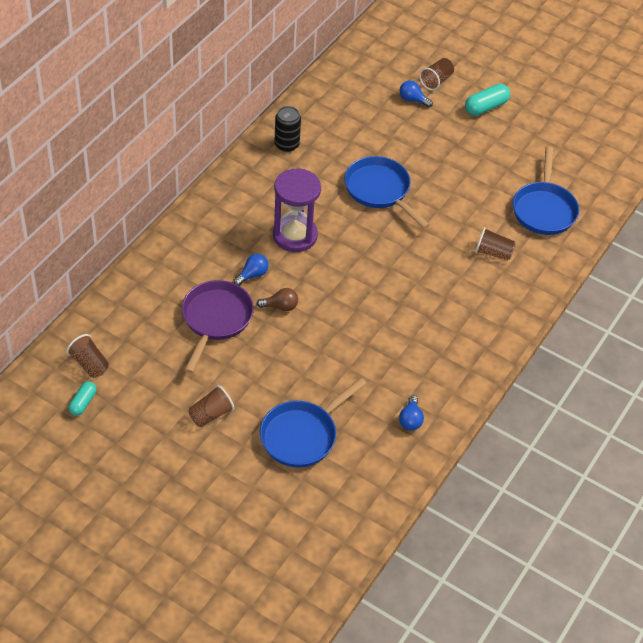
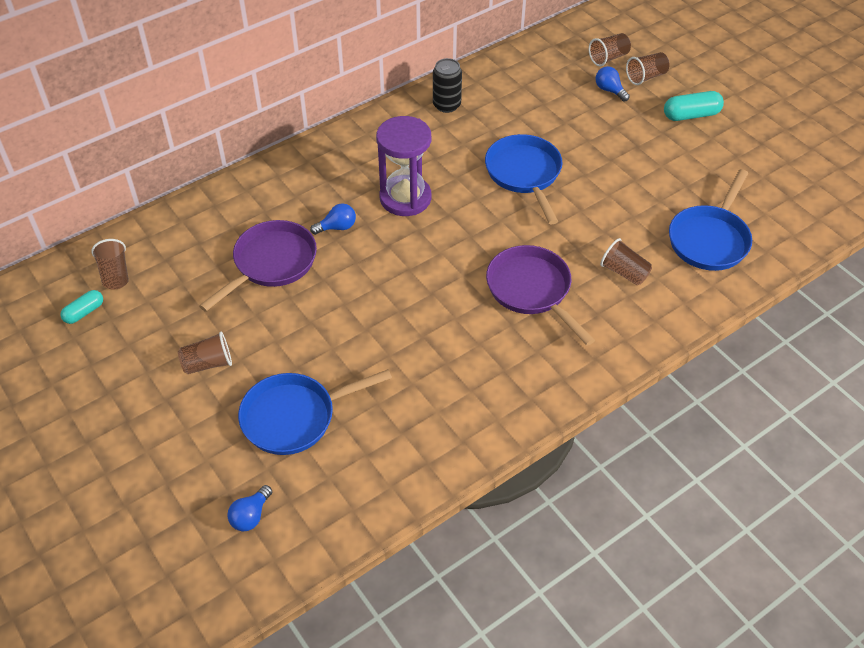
camera: 25 degrees right, 0 degrees up
(280, 306) = (349, 268): brown light bulb -> none
(398, 70) = (608, 58): none -> brown cup
(410, 420) = (429, 437): blue light bulb -> blue light bulb (251, 516)
(431, 286) = (531, 290): none -> purple pan

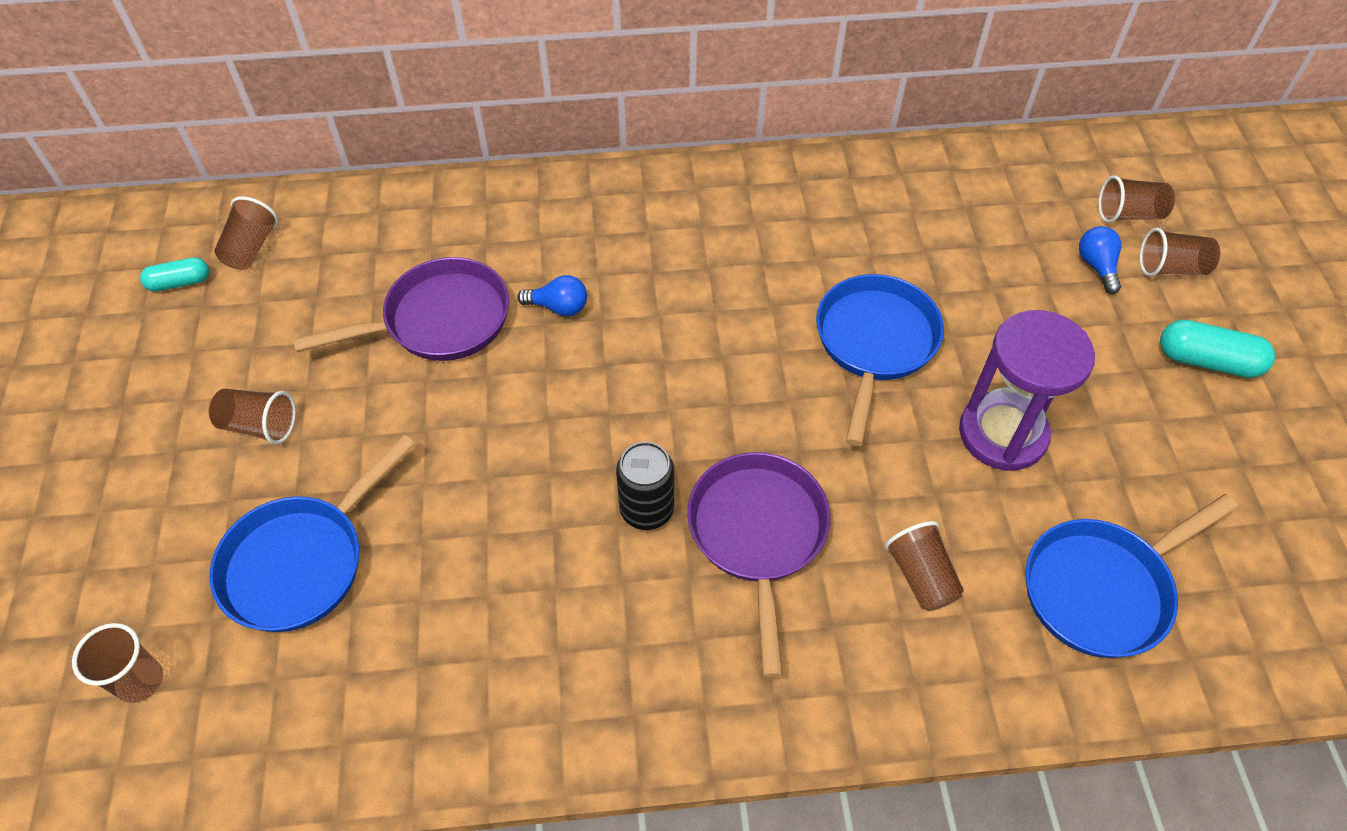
camera: 30 degrees right, 5 degrees up
(251, 516) = (140, 681): blue light bulb -> brown cup
(294, 417) = (301, 562): blue pan -> blue pan turned 60 degrees counterclockwise
(405, 198) = (679, 305): purple hourglass -> purple hourglass (1002, 433)
(446, 105) = (834, 191): black can -> black can (647, 509)

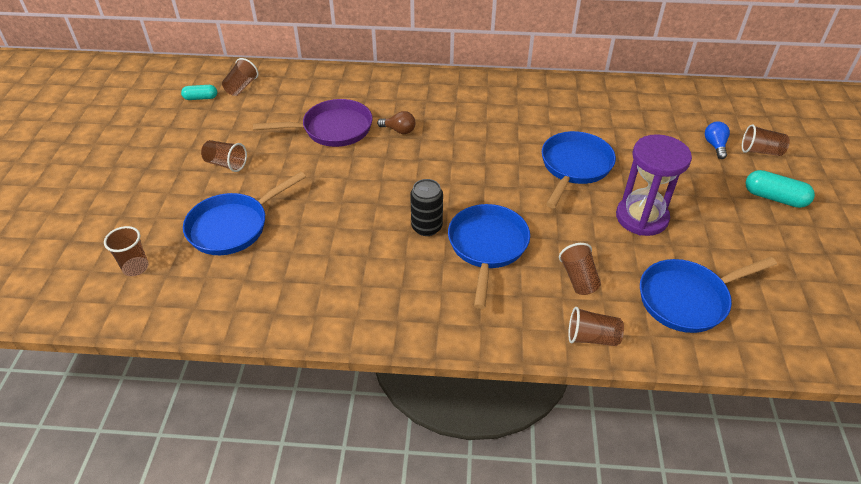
camera: 10 degrees right, 10 degrees down
(559, 307) = (399, 130): blue light bulb -> brown light bulb
(758, 535) = (487, 247): purple pan -> blue pan
(1129, 214) = (739, 123): brown cup -> brown cup (592, 337)

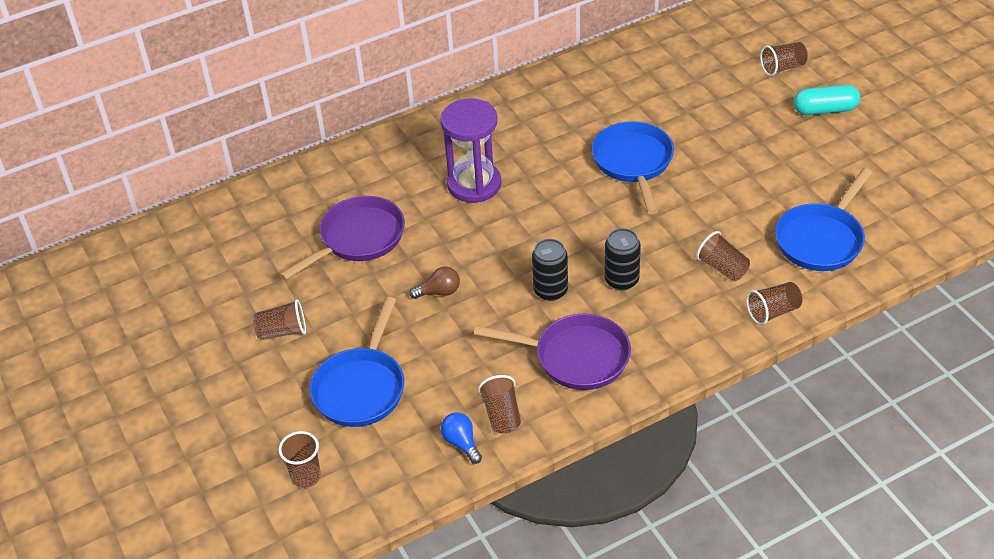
camera: 30 degrees left, 0 degrees up
(201, 98) = (167, 275): turquoise capsule -> none
(241, 87) = (202, 240): brown cup -> brown cup (502, 415)
(398, 286) = (576, 357): none -> purple pan
(399, 130) = (429, 207): brown light bulb -> brown light bulb (439, 292)
(487, 247) = (621, 280): blue pan -> black can
(641, 217) = (731, 184): purple hourglass -> purple hourglass (474, 184)
(715, 145) = (740, 80): blue light bulb -> blue light bulb (461, 443)

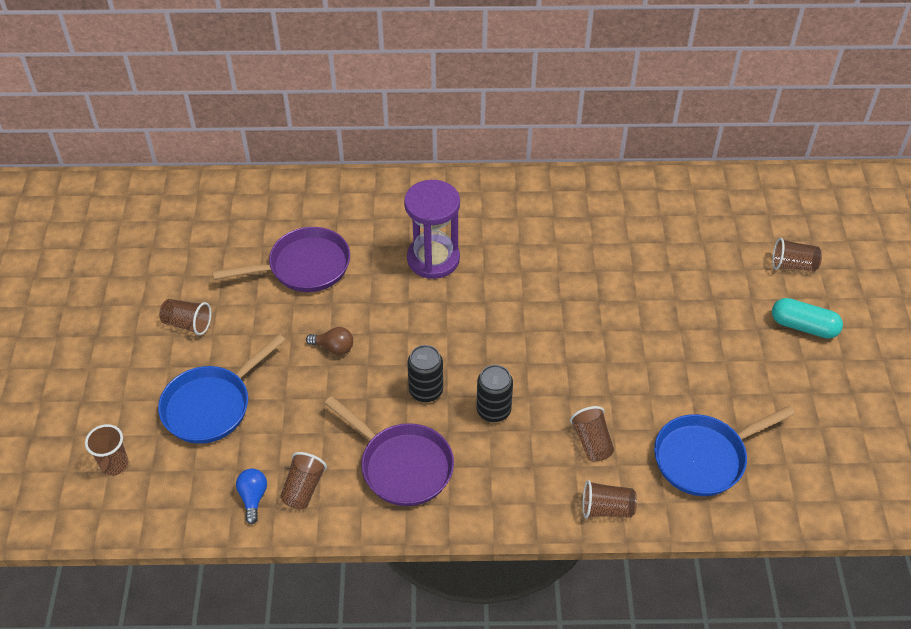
camera: 25 degrees right, 5 degrees up
(633, 163) = (585, 300): blue pan -> none

